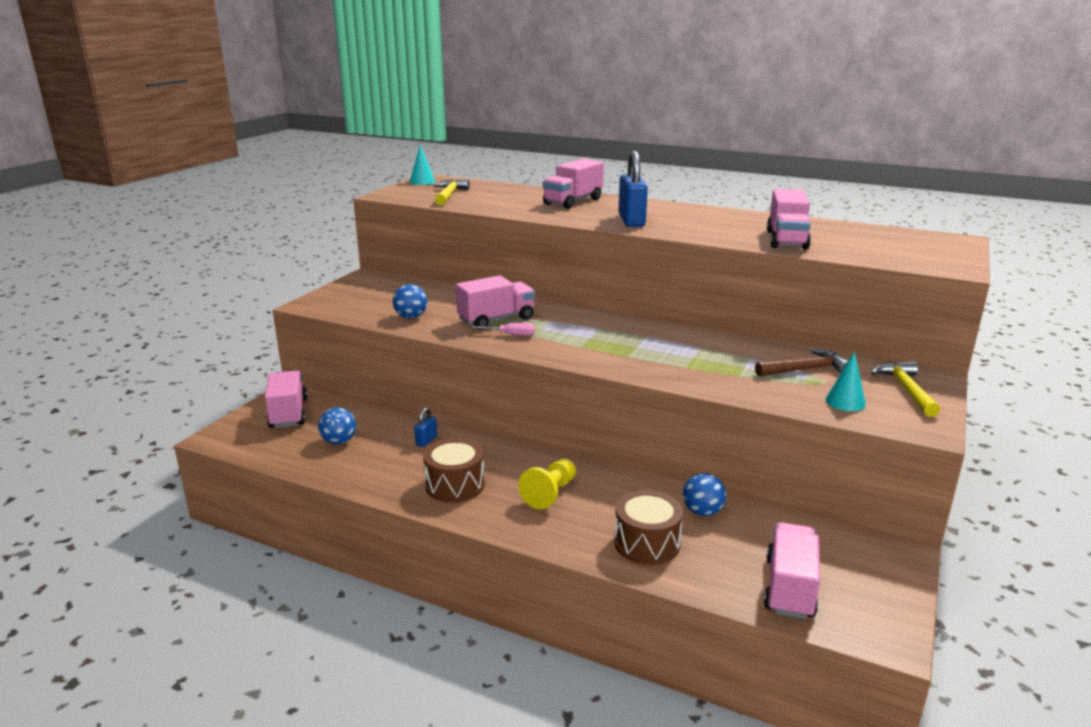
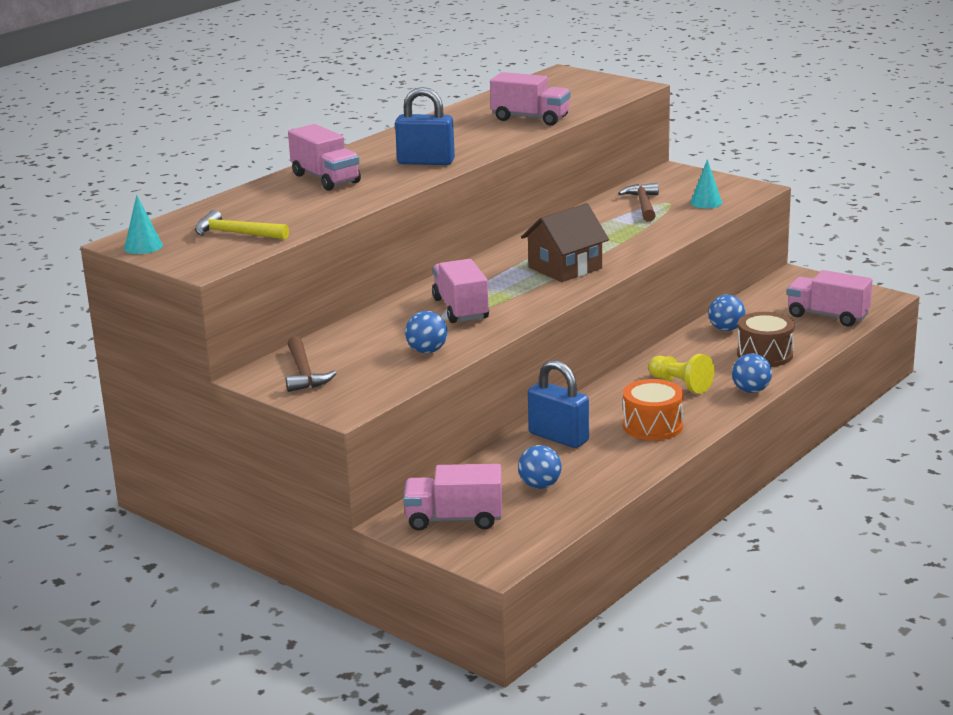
camera: 75 degrees left, 0 degrees up
(371, 287) = (304, 373): none -> brown hammer
(426, 440) = (558, 437): blue padlock -> blue padlock, size x2.07
(455, 485) = (652, 426): brown drum -> orange drum
(511, 335) = (509, 304): pink screwdriver -> none
(549, 539) = (751, 390): none -> blue ball
(605, 348) = (565, 268): none -> brown house
(906, 389) = (692, 182): yellow hammer -> none

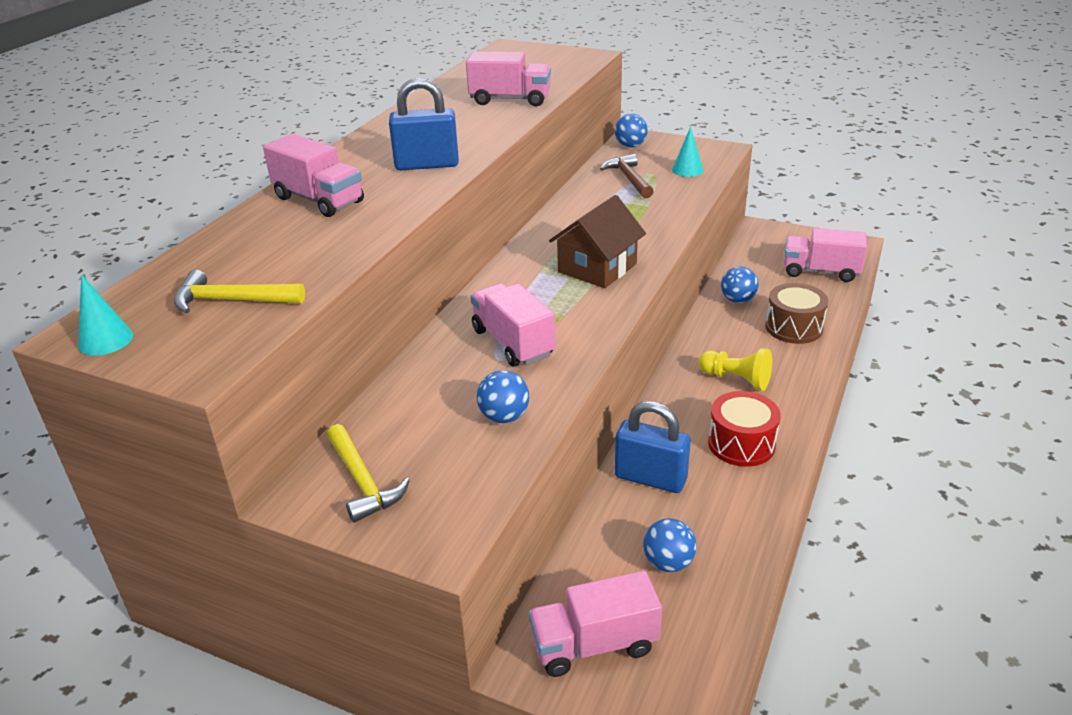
camera: 15 degrees left, 10 degrees up
(304, 373) = (362, 481): brown hammer -> yellow hammer
(652, 426) = (741, 444): orange drum -> red drum
(751, 390) = (810, 377): blue ball -> blue ball (630, 146)

